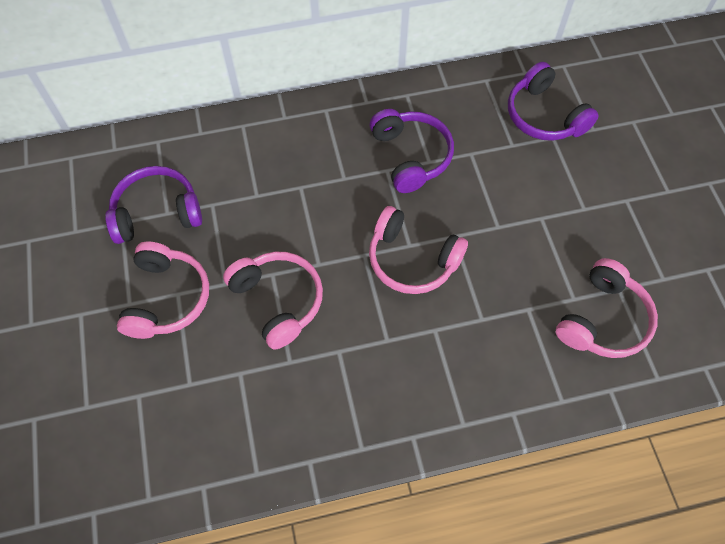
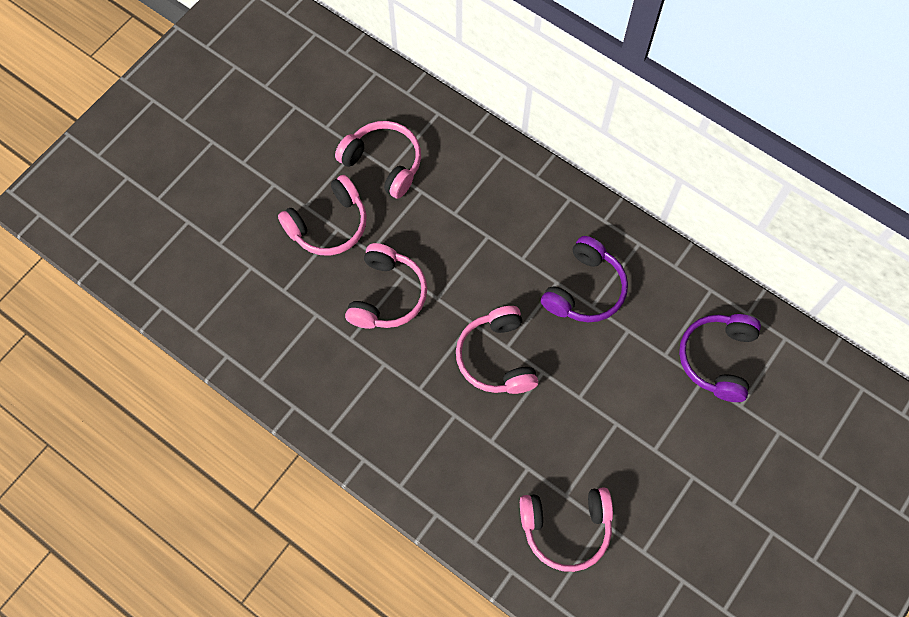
camera: 50 degrees right, 5 degrees up
(157, 212) = (384, 163): purple headphones -> pink headphones

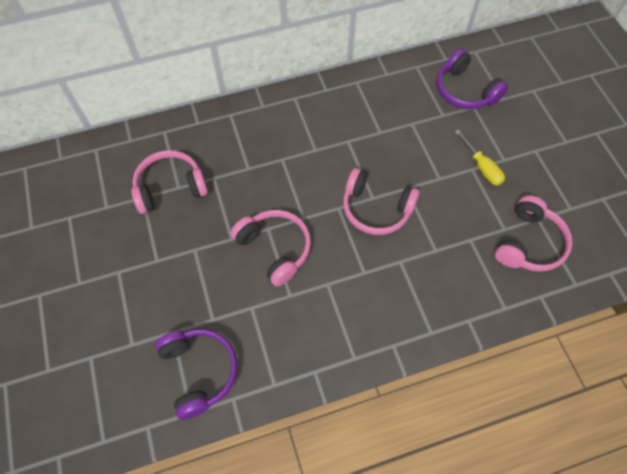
camera: 55 degrees left, 5 degrees down
(329, 225) = (186, 253): pink headphones -> none
(585, 290) = (366, 129): purple headphones -> purple headphones (199, 371)
(626, 432) = (482, 167): none -> yellow screwdriver

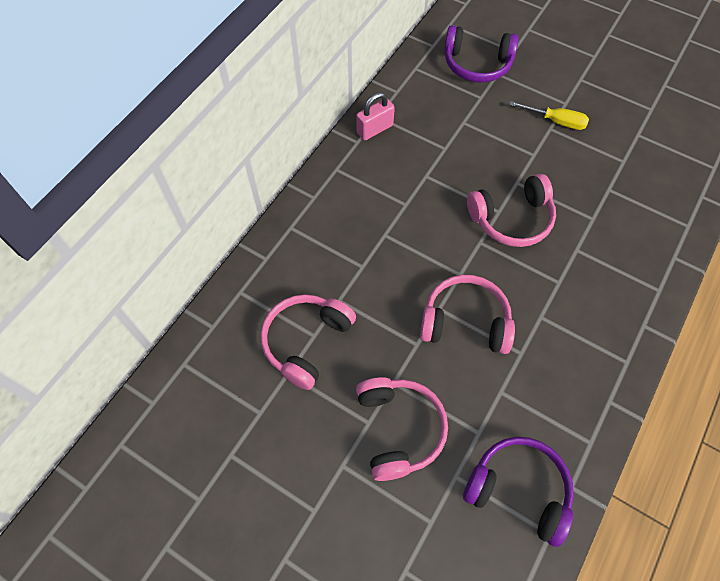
camera: 40 degrees left, 0 degrees up
(345, 89) = (375, 129): none -> pink padlock
(529, 243) = (652, 159): pink headphones -> pink headphones (399, 429)

